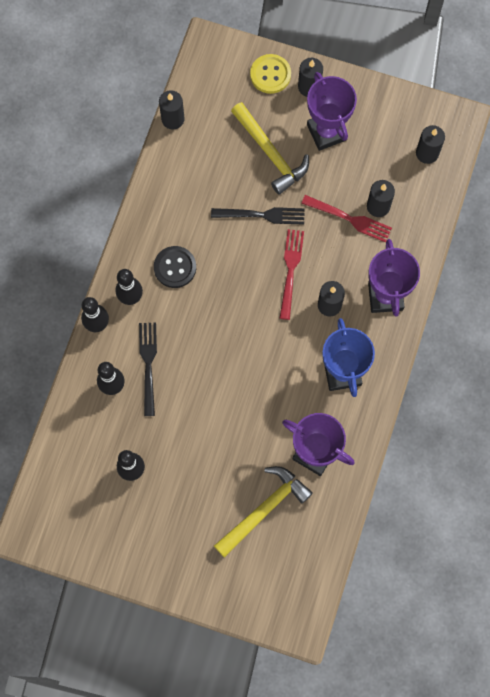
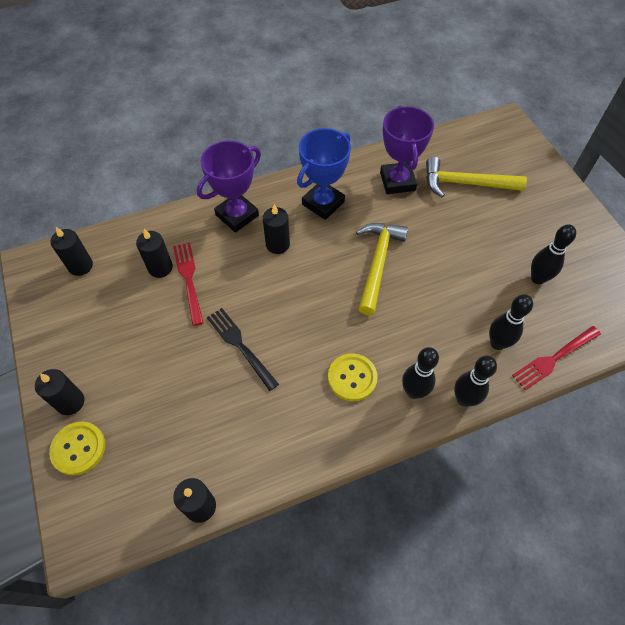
camera: 130 degrees left, 15 degrees down
(148, 365) = (452, 331): black fork -> none
(175, 267) = (352, 378): black button -> yellow button
(270, 153) = (170, 384): yellow hammer -> yellow hammer (377, 263)
(290, 270) = (272, 289): red fork -> red fork (554, 358)
(326, 132) = (113, 353): purple trophy -> none

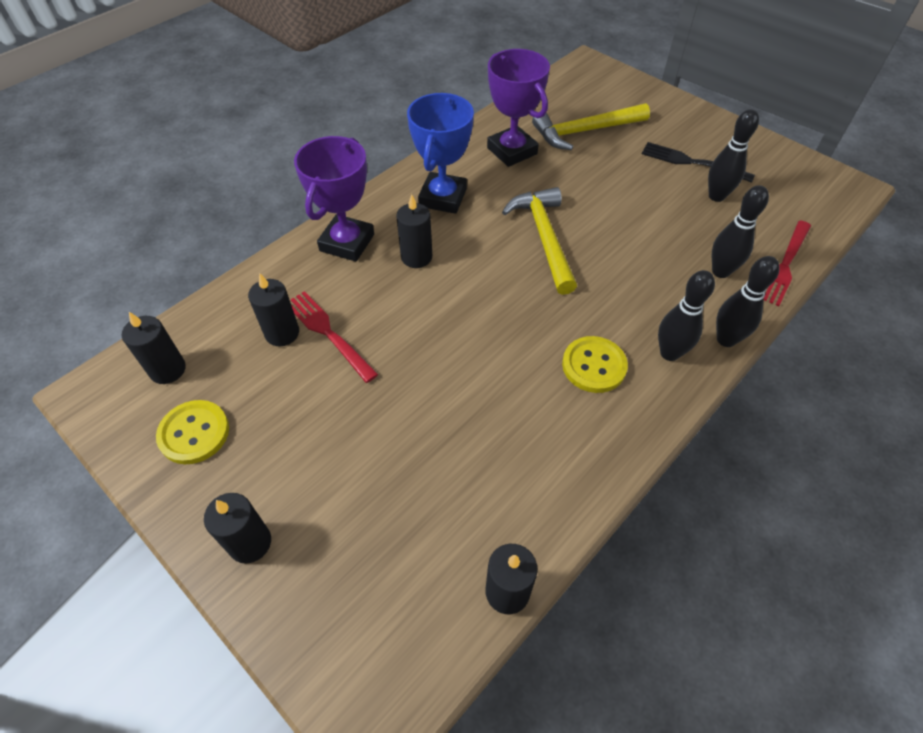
camera: 25 degrees left, 5 degrees down
(78, 448) = (297, 597): yellow button -> yellow button (194, 433)
(240, 346) = (440, 383): black fork -> black fork (692, 162)

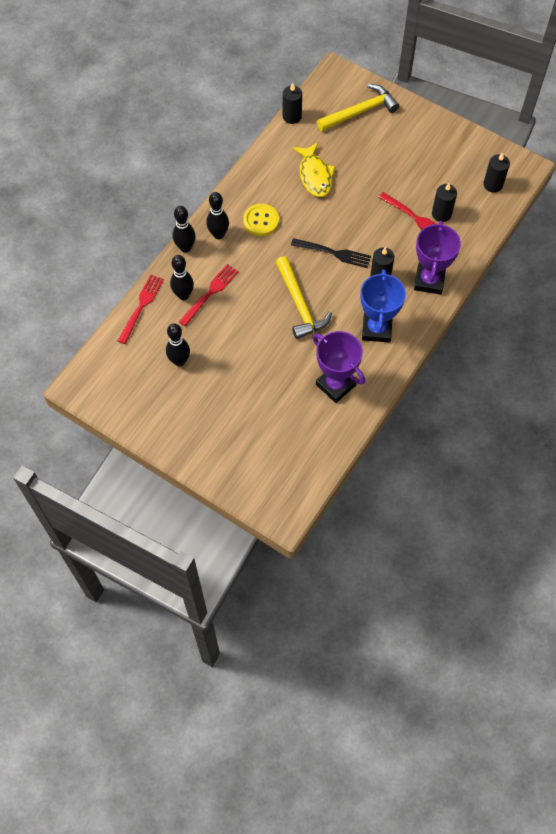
camera: 170 degrees right, 10 degrees up
(194, 433) = (459, 156): yellow button -> none
(250, 543) = (408, 117): black candle -> none
(483, 437) = (315, 175): none -> yellow fish
(585, 131) = (280, 417): yellow hammer -> yellow hammer (360, 111)
(679, 268) = (210, 293): none -> red fork
(692, 162) = (195, 394): black fork -> black fork (334, 253)

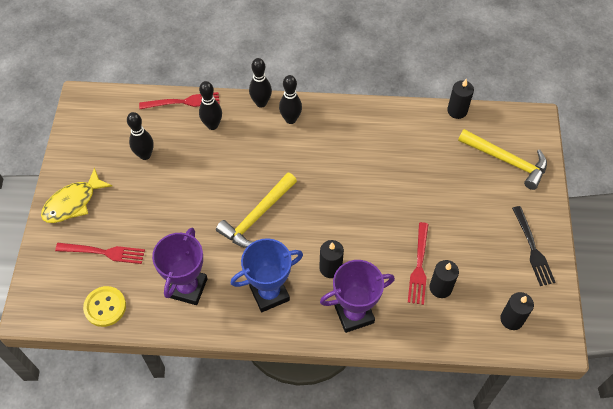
camera: 60 degrees right, 5 degrees down
(210, 293) = (226, 143): red fork -> red fork (104, 252)
(261, 221) = (327, 143): yellow button -> yellow button (105, 307)
(315, 175) = (406, 160): yellow fish -> yellow fish (73, 202)
(334, 253) = (331, 217): black fork -> black fork (532, 248)

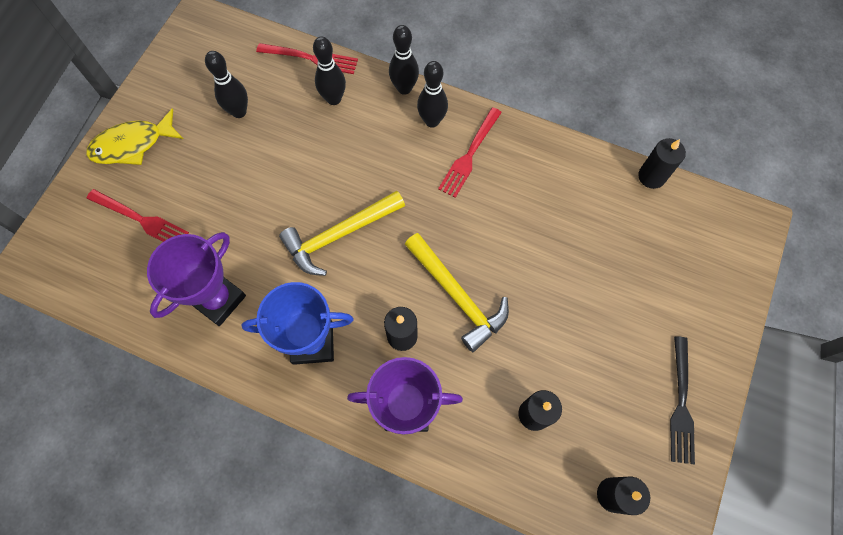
camera: 20 degrees right, 10 degrees up
(105, 307) = (113, 289): yellow button -> none
(419, 266) = (517, 374): red fork -> red fork (469, 155)
(506, 161) = (692, 267): yellow hammer -> yellow hammer (457, 296)

